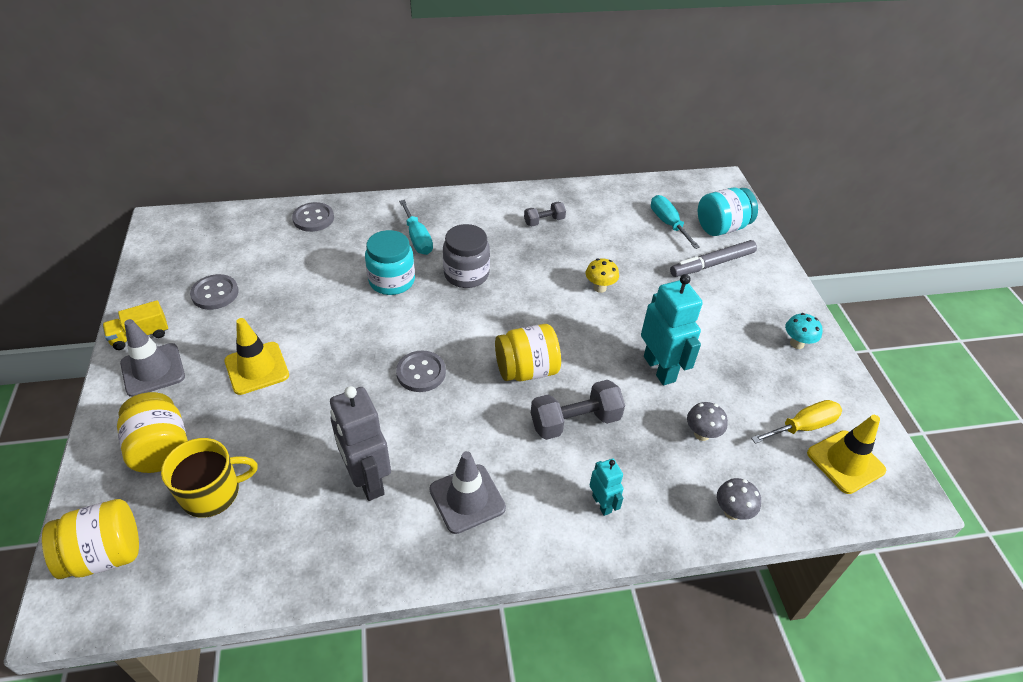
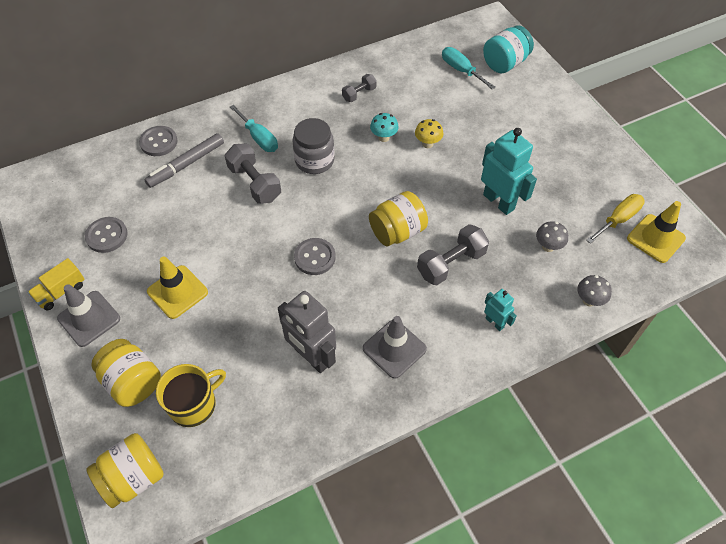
camera: 15 degrees left, 10 degrees up
(392, 281) = (254, 183): turquoise jar -> grey dumbbell
(712, 264) = (508, 99): grey marker -> grey marker (186, 164)
(797, 343) = (593, 152): turquoise mushroom -> turquoise mushroom (383, 138)

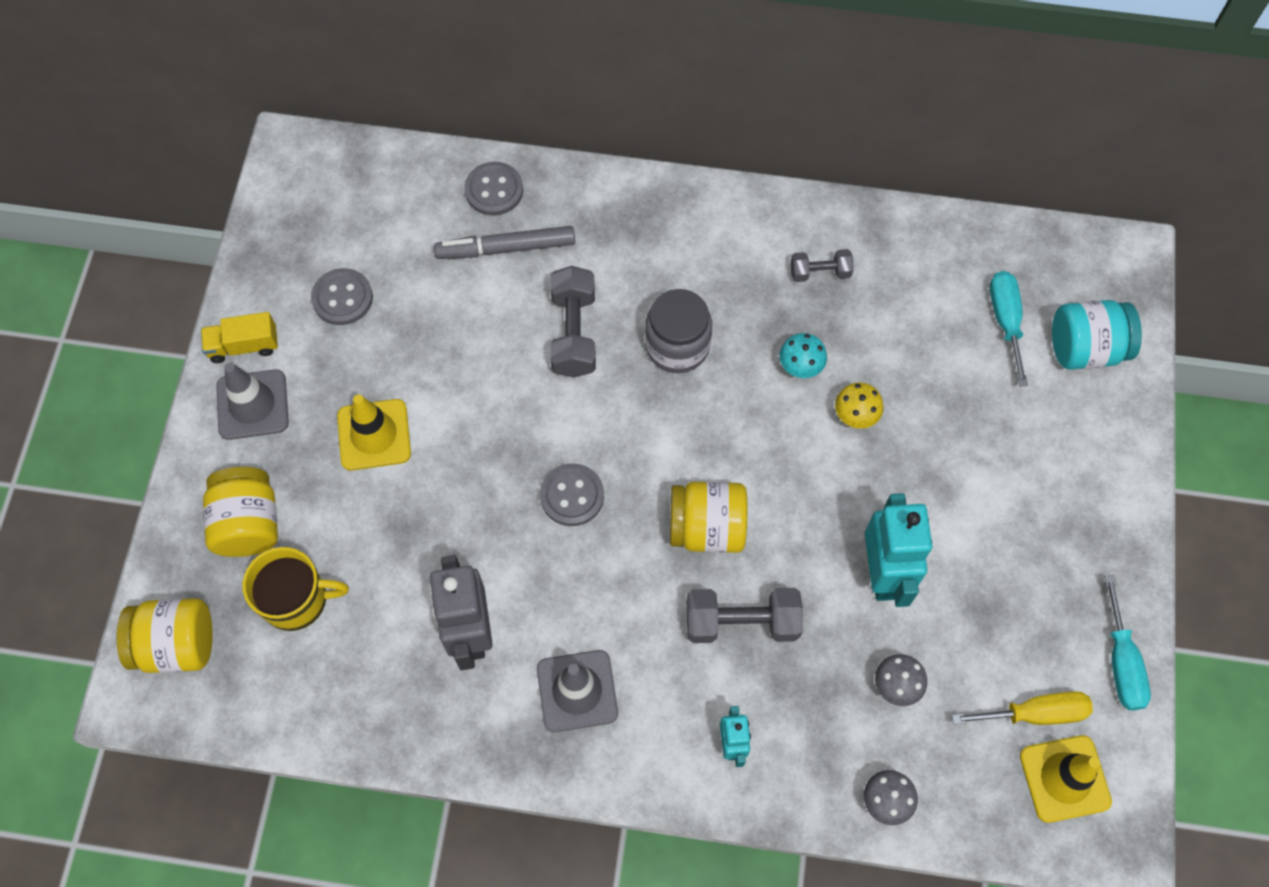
camera: 35 degrees right, 10 degrees up
(259, 138) = (628, 263): turquoise screwdriver -> turquoise screwdriver (1121, 662)

